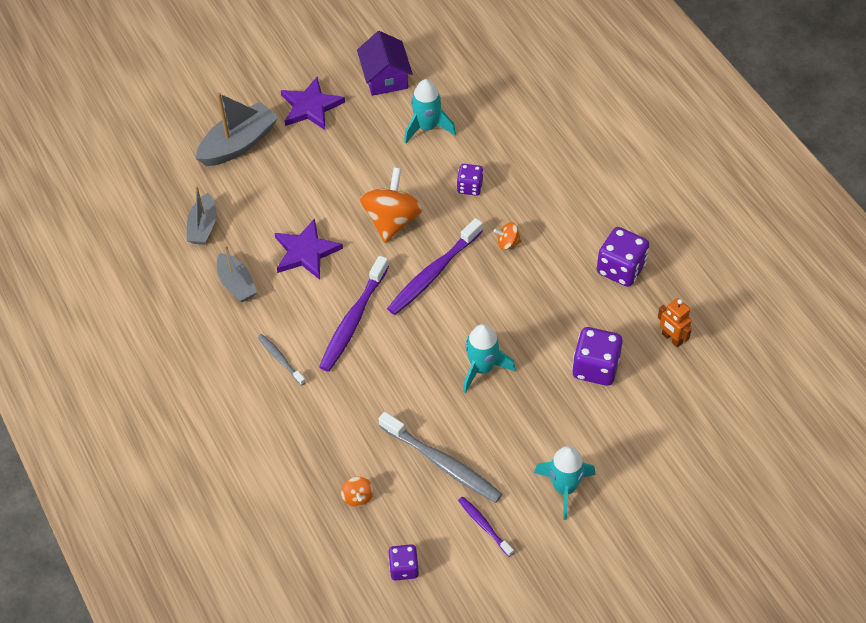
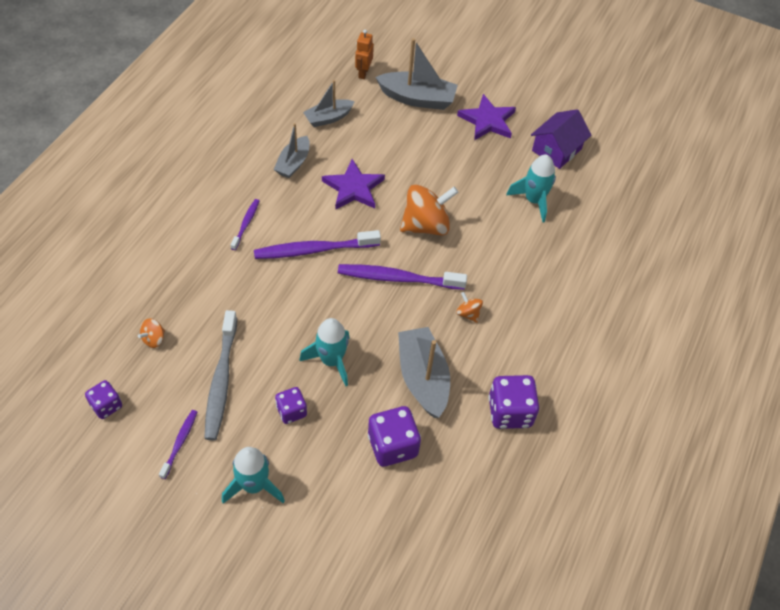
camera: 50 degrees right, 0 degrees up
(280, 359) = (246, 224): grey toothbrush -> purple toothbrush
(470, 187) = (501, 259): purple dice -> purple dice (291, 411)
(547, 311) = (423, 378): none -> grey boat
(671, 338) = (468, 492): orange robot -> orange robot (363, 73)

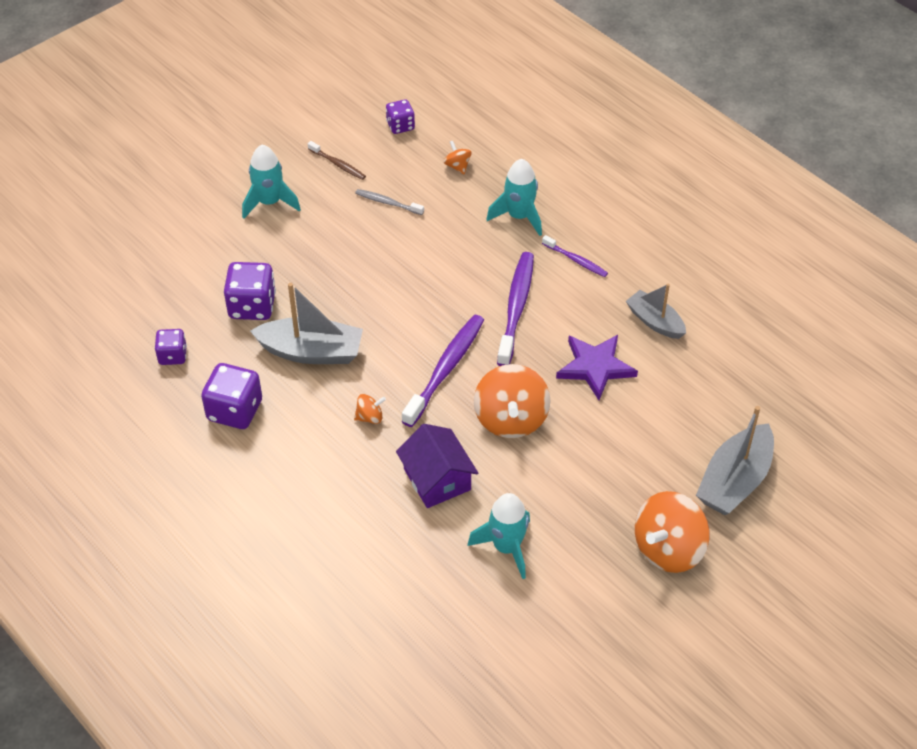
camera: 115 degrees right, 5 degrees down
(180, 443) = (338, 164): purple toothbrush -> brown toothbrush
(221, 380) = (388, 203): grey toothbrush -> grey toothbrush, size x0.53
(291, 411) = (329, 243): purple dice -> purple dice (173, 356)
(328, 118) = (723, 374): grey boat -> none
(331, 361) = (369, 286): turquoise rocket -> turquoise rocket (519, 216)
(363, 73) = (801, 435): orange robot -> none
(487, 121) = (668, 549): purple star -> orange spinning top
(556, 149) = (587, 613): purple house -> purple house (437, 479)

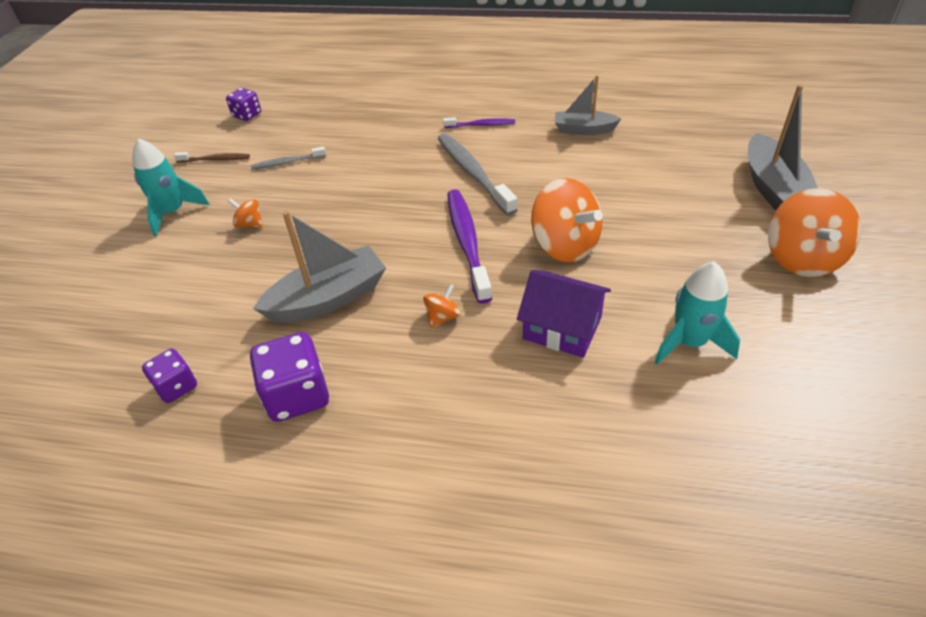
camera: 35 degrees left, 5 degrees down
(252, 306) = (229, 296): purple dice -> none
(457, 166) = (322, 116): orange spinning top -> orange spinning top (250, 224)
(516, 308) = (473, 173): purple toothbrush -> grey toothbrush
(519, 216) = (406, 122): turquoise rocket -> none
(595, 367) = (581, 177): purple star -> none

